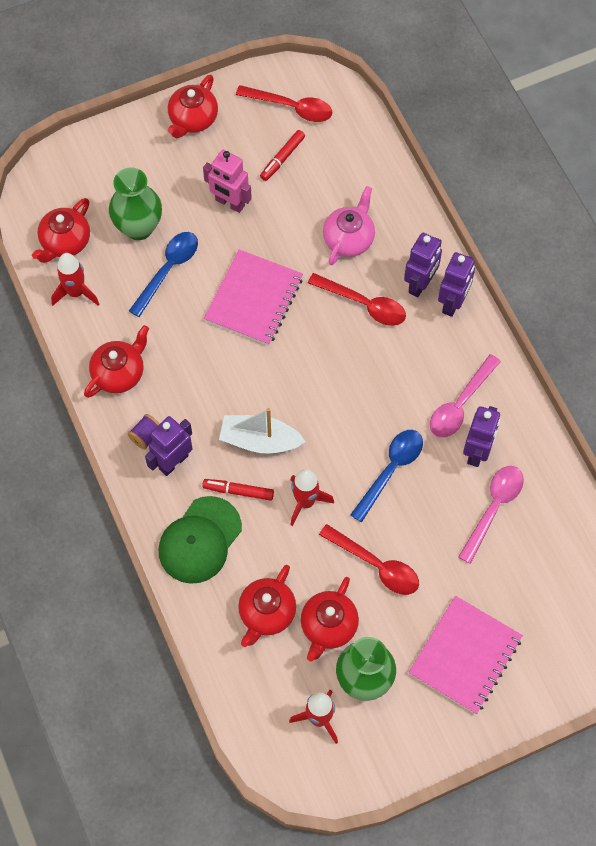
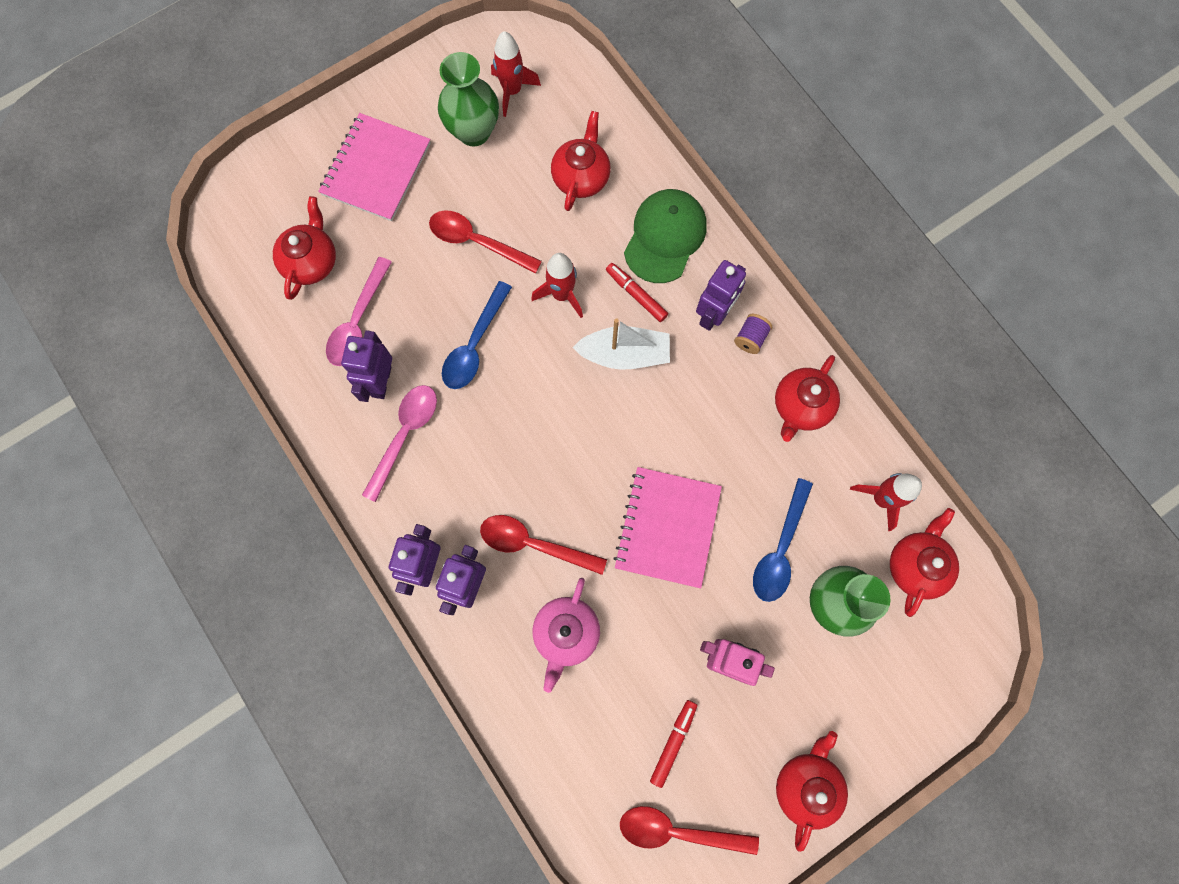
camera: 170 degrees right, 10 degrees up
(238, 491) = (636, 294): red marker -> red marker turned 135 degrees counterclockwise
(328, 626) = (517, 175): red teapot -> red teapot (311, 261)

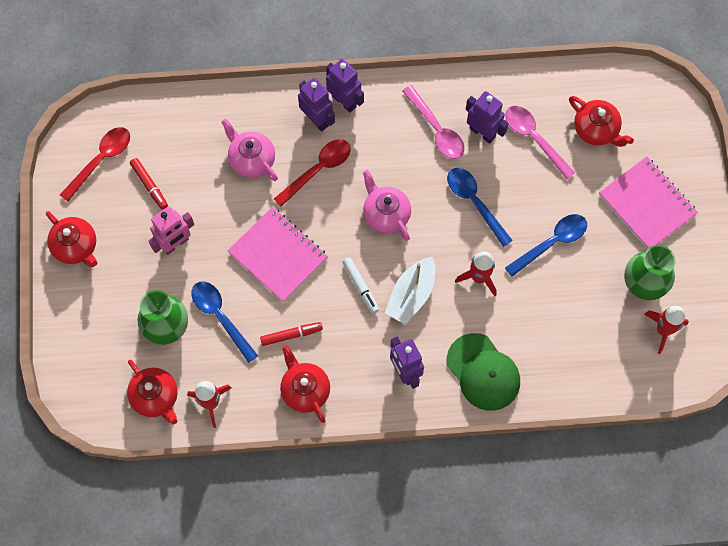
camera: 120 degrees right, 5 degrees down
(477, 242) = (551, 243): red spoon -> blue spoon
(545, 434) = (386, 214): none -> pink teapot
(581, 177) = (564, 340): red teapot -> none
(636, 294) = (450, 327): red marker -> red marker (291, 335)
(648, 413) = (360, 287): none -> white marker
(750, 338) = (373, 386): purple spool -> none

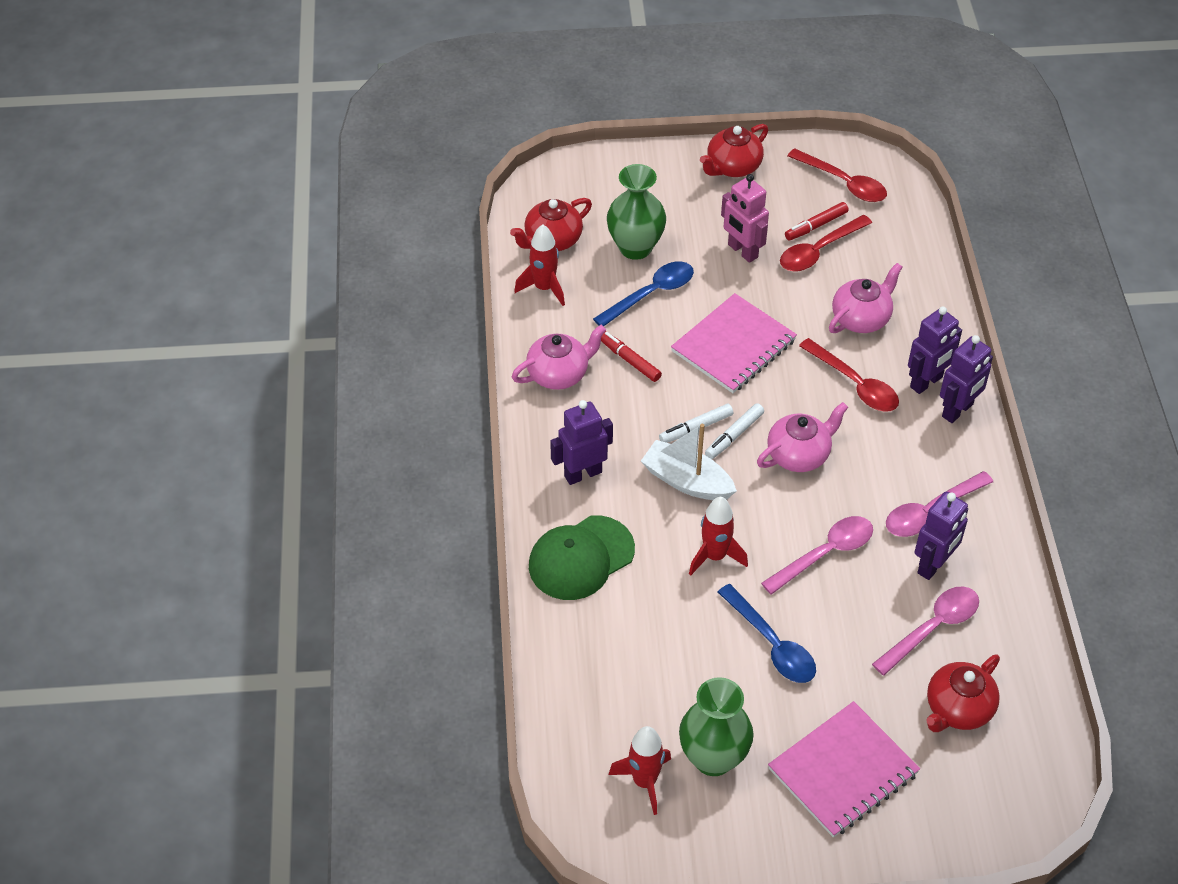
camera: 90 degrees right, 20 degrees down
(178, 185) = (819, 251): none -> red spoon
(291, 335) = (629, 360): red marker -> red marker turned 150 degrees clockwise
(305, 390) = (559, 374): red teapot -> pink teapot
(367, 259) = (734, 435): none -> white marker
(474, 202) = (825, 554): blue spoon -> pink spoon

